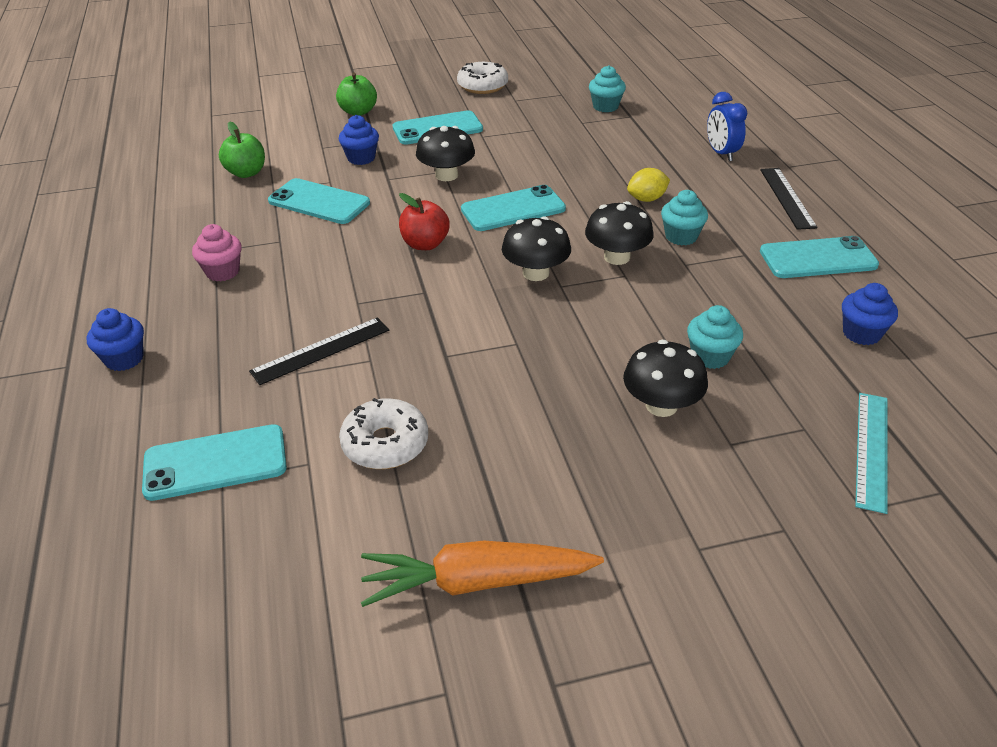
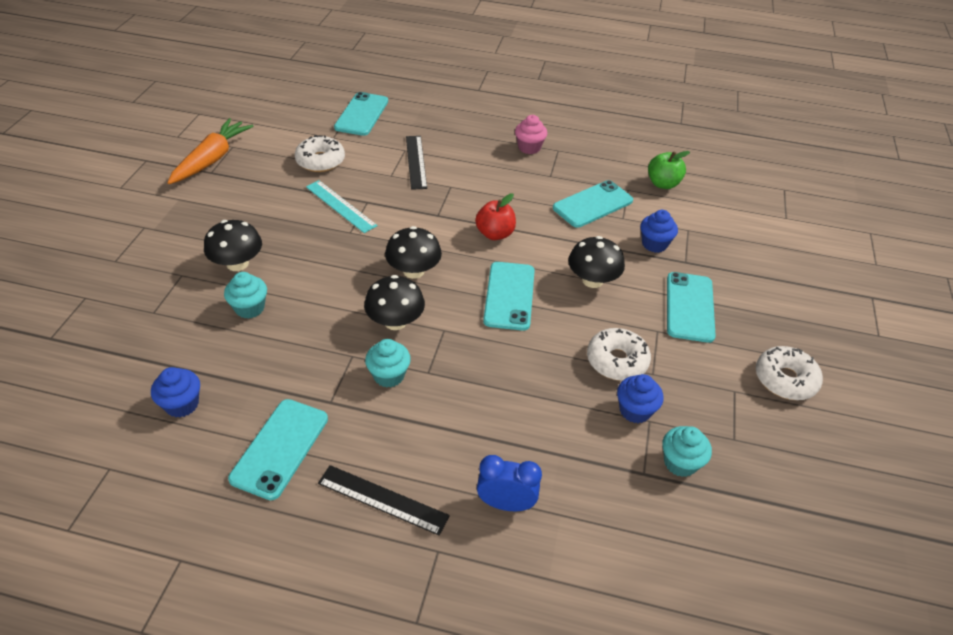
camera: 115 degrees right, 5 degrees up
(124, 359) = (469, 105): blue cupcake -> blue cupcake (635, 410)
(358, 112) = (754, 269): green apple -> none
(537, 145) = (617, 361): none -> white donut
(646, 199) = (462, 387): yellow lemon -> none
(871, 449) = (106, 330): turquoise ruler -> turquoise ruler (341, 206)

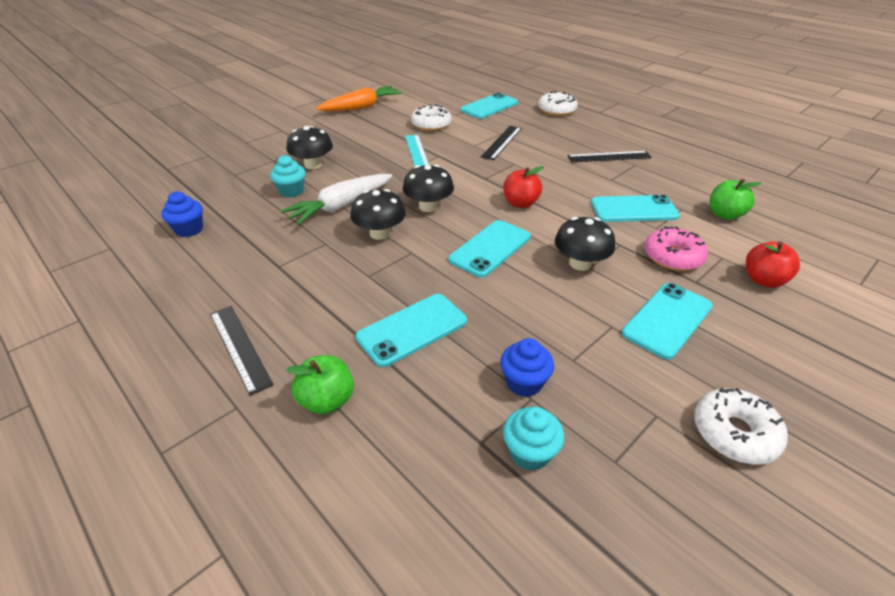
camera: 35 degrees right, 5 degrees down
(280, 448) = (213, 280): turquoise phone -> turquoise phone (412, 329)
(324, 305) = (341, 206): none -> white carrot
(389, 375) = (337, 266): turquoise cupcake -> none
(506, 504) = (327, 400): blue clock -> green apple
(529, 148) = (609, 157): pink cupcake -> black ruler
(617, 361) = (544, 334): white donut -> white donut (556, 110)
(654, 244) = (672, 257): blue cupcake -> pink donut
(727, 241) = (763, 280): none -> red apple

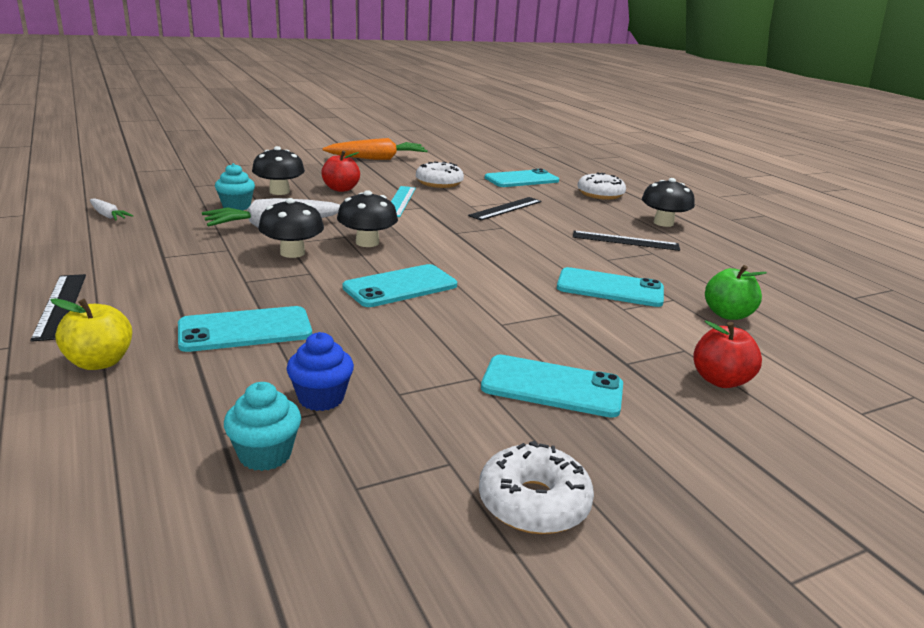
camera: 15 degrees right, 15 degrees down
(189, 230) = (108, 215): blue cupcake -> white carrot
(327, 400) = (99, 362): green apple -> yellow apple
(520, 203) = (475, 259): red apple -> red apple (341, 189)
(580, 263) = (494, 319): black mushroom -> black mushroom (663, 223)
(667, 320) = (552, 387): turquoise phone -> turquoise phone turned 45 degrees clockwise
(672, 257) = (617, 336): pink donut -> none

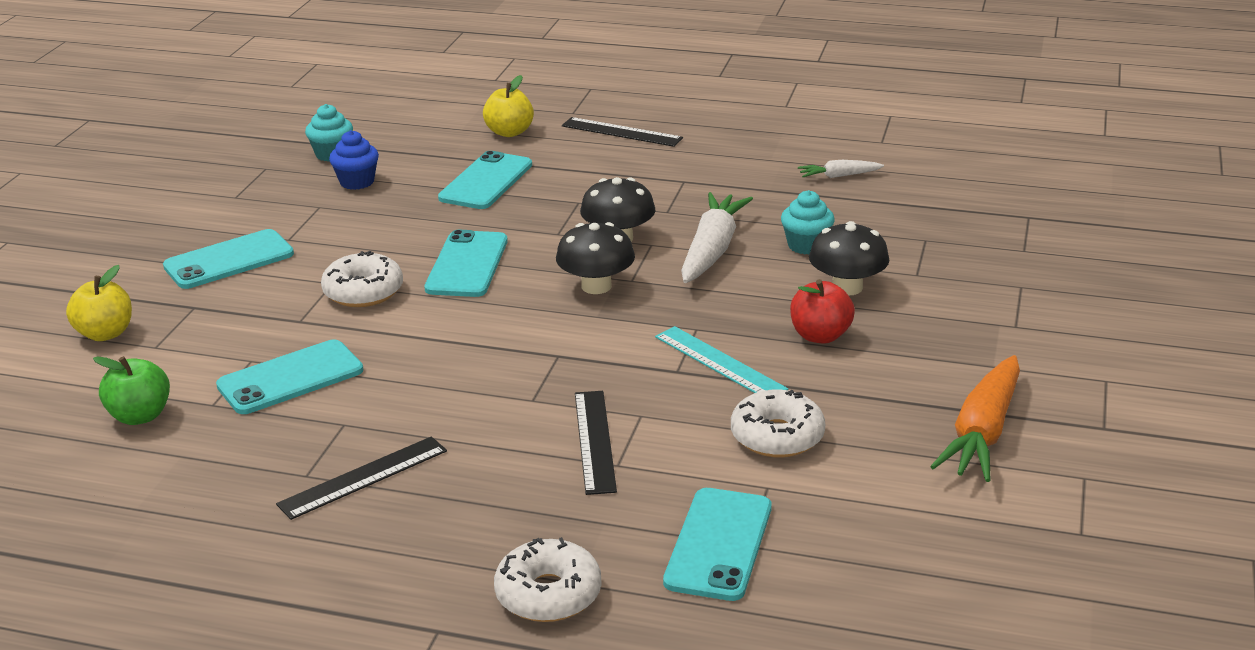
camera: 135 degrees right, 5 degrees up
(533, 502) = (168, 205): white donut -> white donut (363, 292)
(663, 223) = (360, 569): black mushroom -> none
(720, 380) = (105, 333): red apple -> yellow apple

